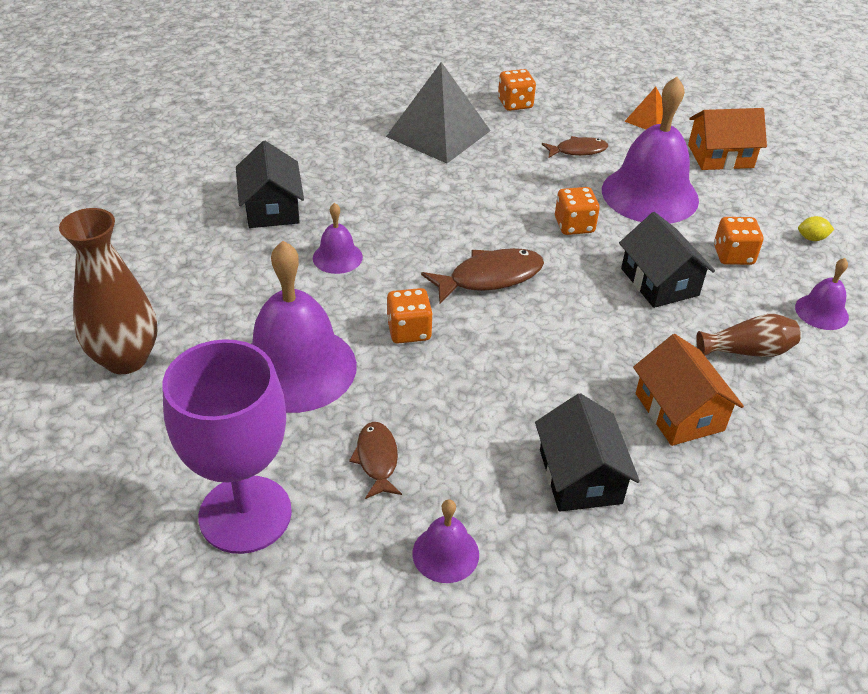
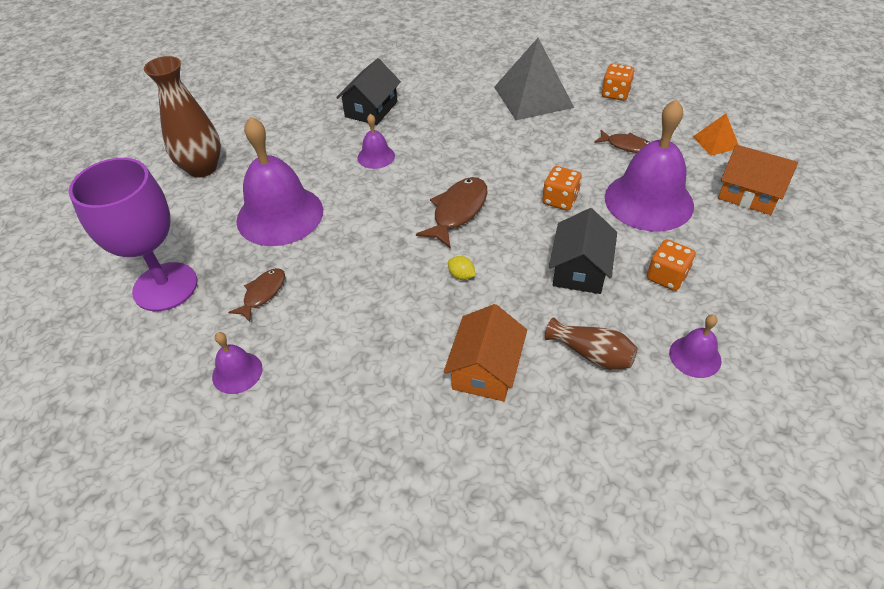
camera: 40 degrees right, 5 degrees up
(409, 331) = (367, 223): orange dice -> none
(490, 277) = (458, 211): brown fish -> brown fish turned 75 degrees counterclockwise
(580, 476) = (367, 373): black house -> none
(811, 238) = (758, 294): yellow lemon -> yellow lemon (461, 275)

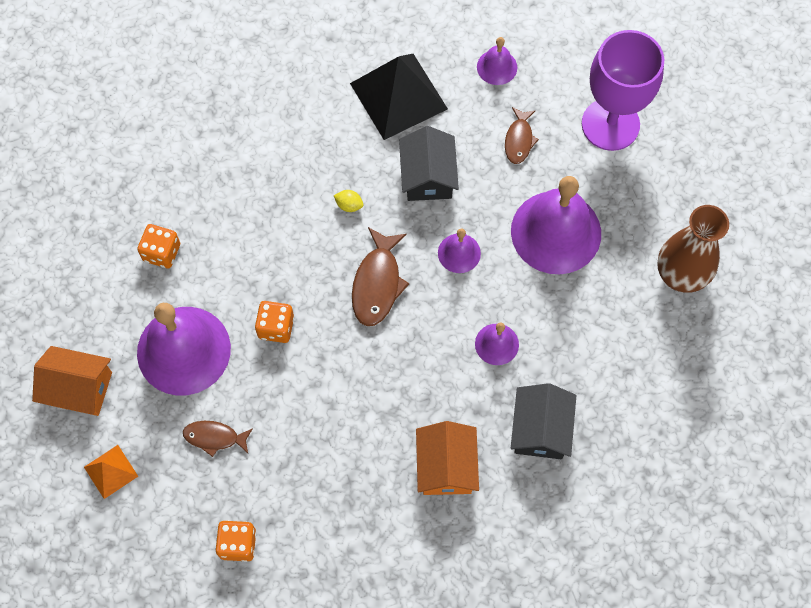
camera: 160 degrees right, 20 degrees up
(363, 368) = (399, 96): none -> black pyramid
(485, 369) = (302, 120): orange house -> orange house (446, 466)
(533, 97) = (343, 509): grey pyramid -> none
(579, 269) = (242, 240): black house -> black house (428, 176)
(591, 354) = (220, 155): brown vase -> none
(695, 356) = (136, 175): purple bell -> purple bell (459, 253)

